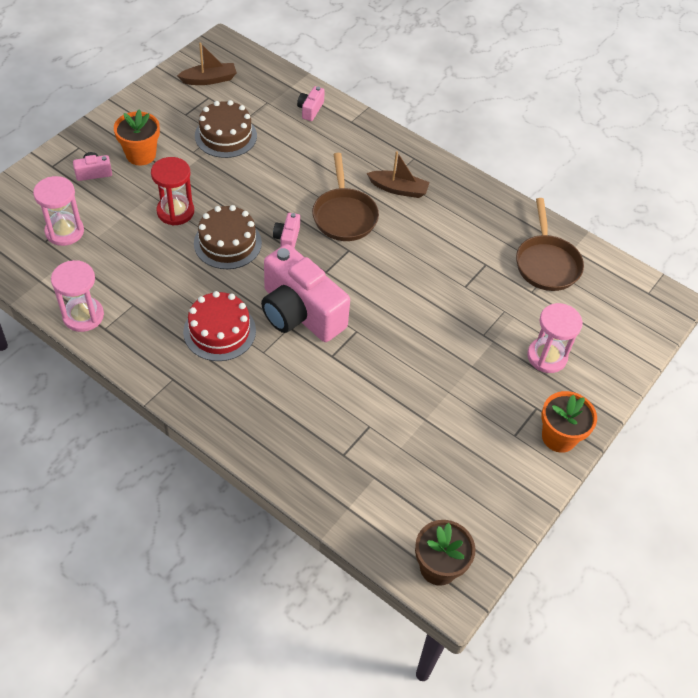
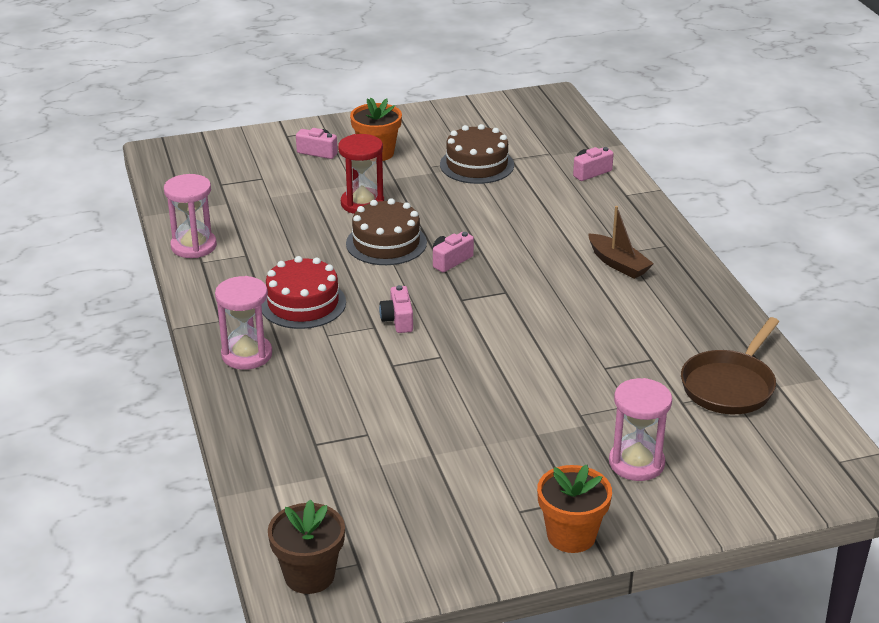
camera: 40 degrees right, 20 degrees down
(64, 231) = (245, 183): pink hourglass -> pink hourglass (247, 355)
(209, 79) = (508, 119): brown boat -> none
(300, 312) = (398, 320): pink camera -> pink camera, size x0.41
(344, 215) = (532, 264): brown pan -> none

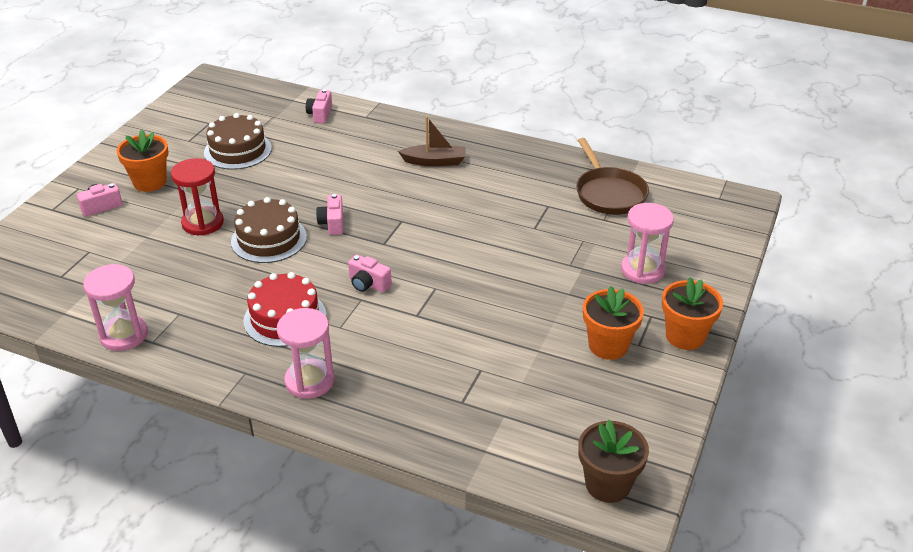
camera: 50 degrees left, 5 degrees up
(493, 492) = (608, 346): none -> orange flower pot

